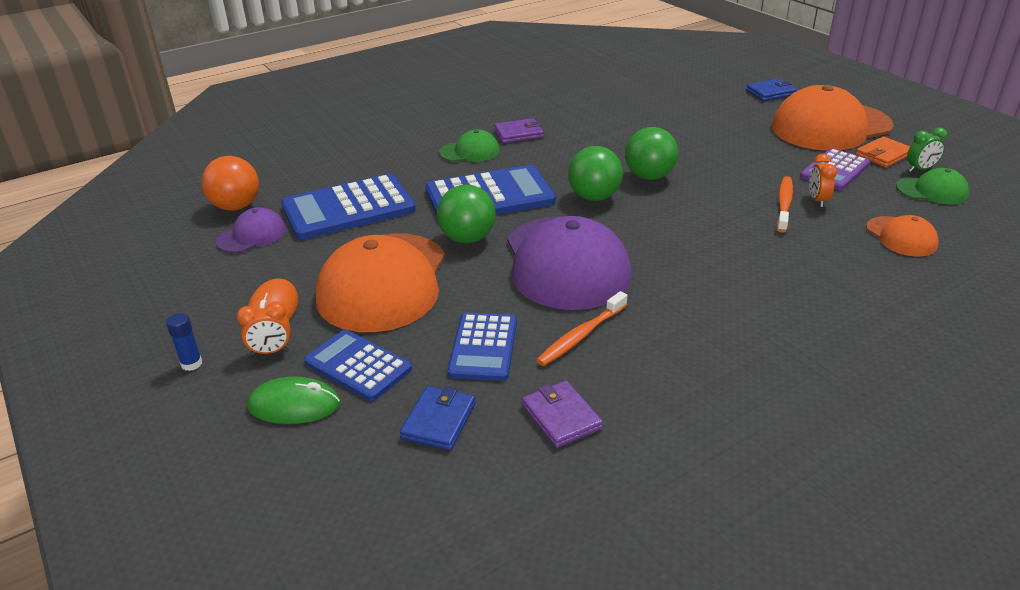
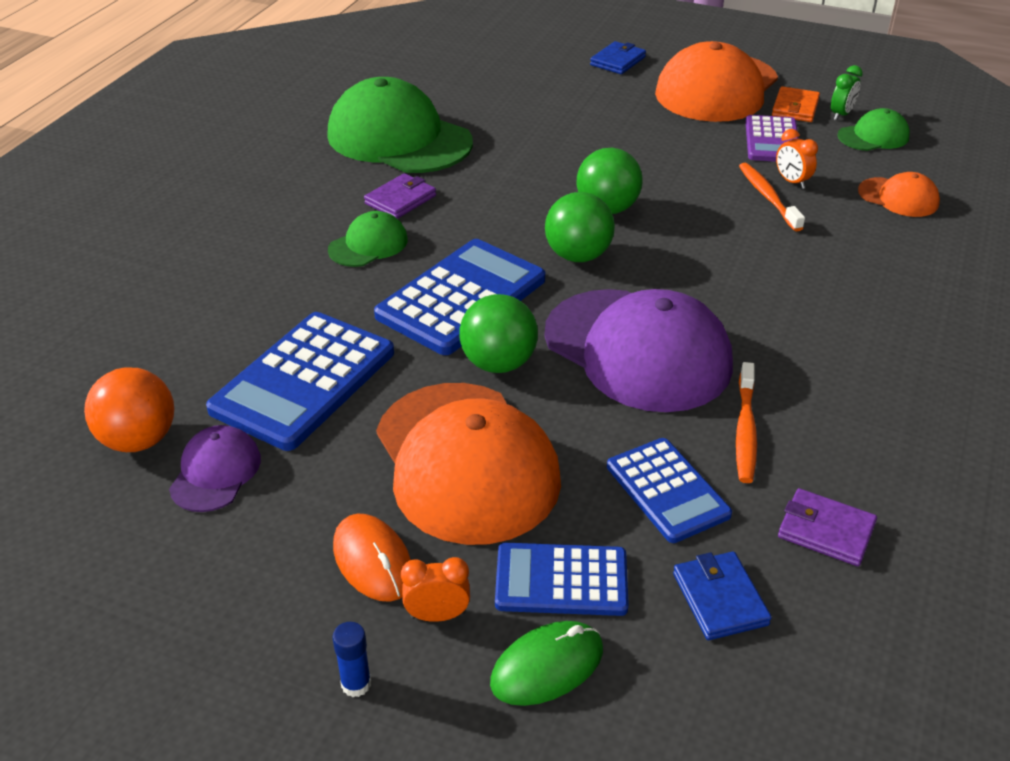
camera: 35 degrees left, 5 degrees up
(271, 351) = (437, 615): orange clock -> orange clock turned 135 degrees counterclockwise
(559, 101) = (399, 138): none -> green cap

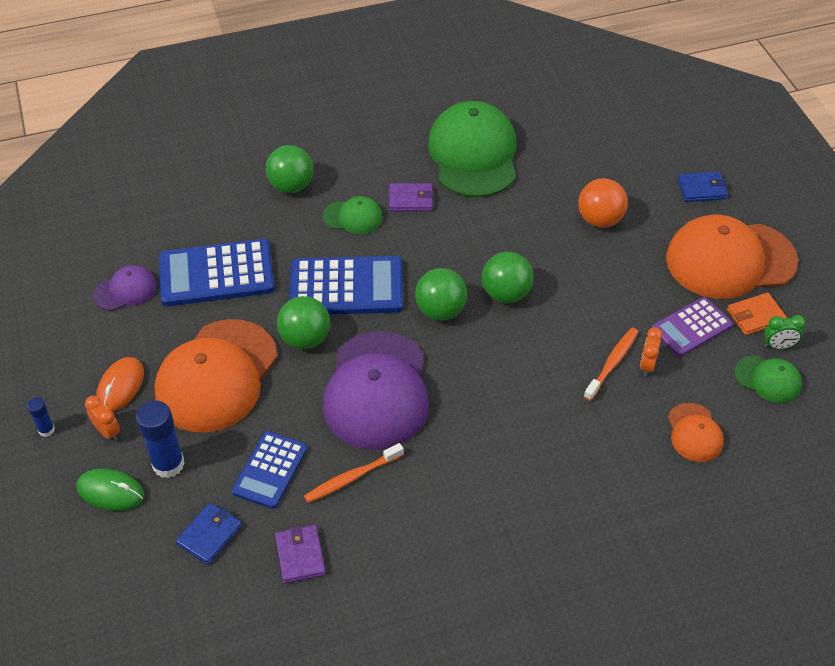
camera: 50 degrees right, 10 degrees up
(139, 440) = (121, 248): orange ball -> orange ball (600, 220)
(258, 261) = (291, 186): none -> green ball
(561, 580) = (168, 464): blue calculator -> blue glue stick

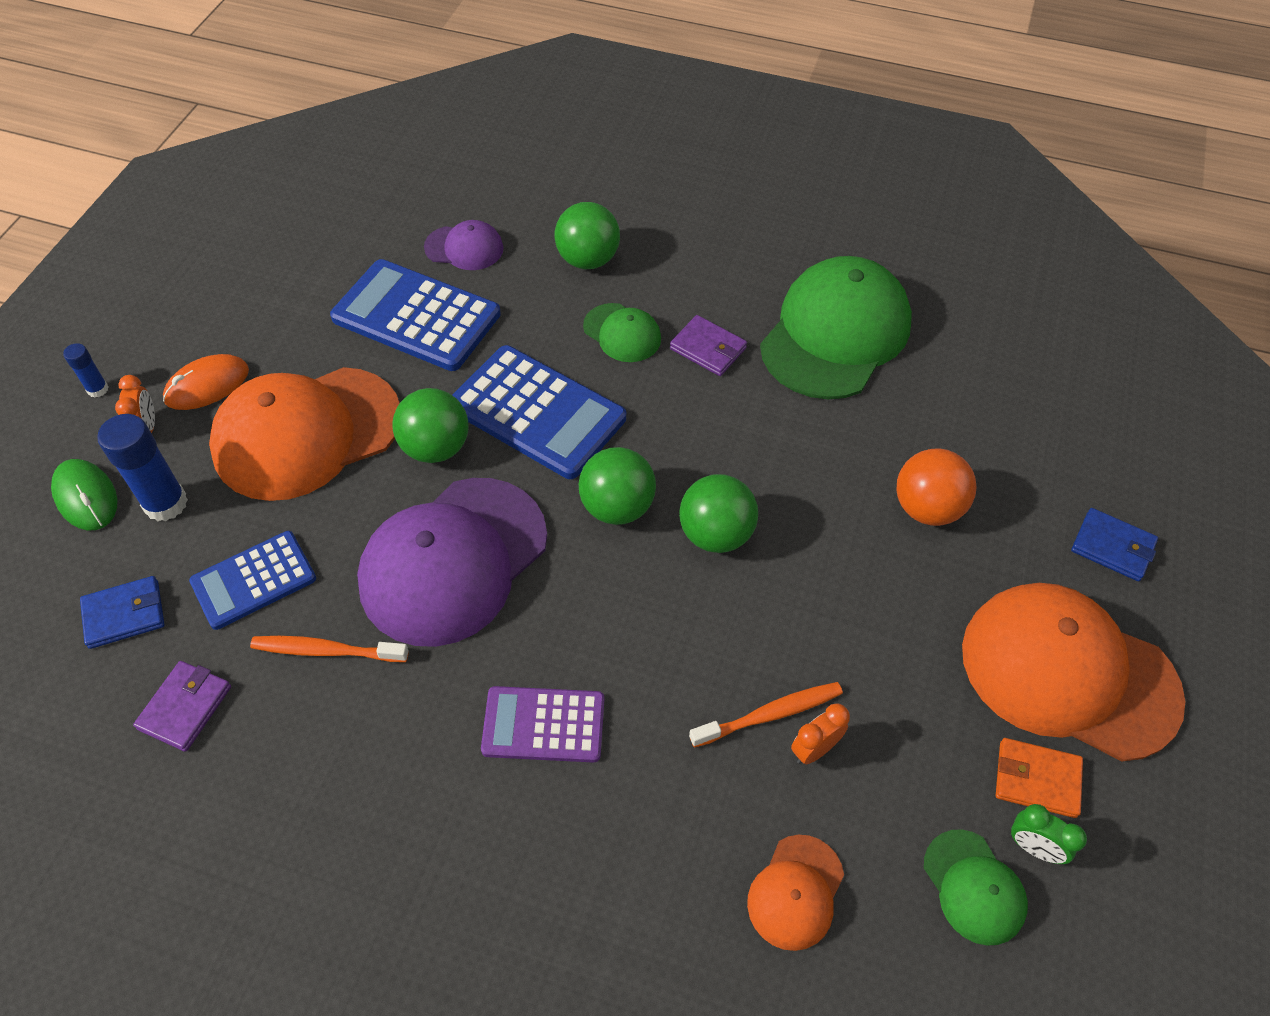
camera: 35 degrees right, 5 degrees up
(125, 290) = (312, 283): purple cap -> purple cap (464, 248)
(691, 327) = (925, 735): purple calculator -> purple calculator (543, 724)

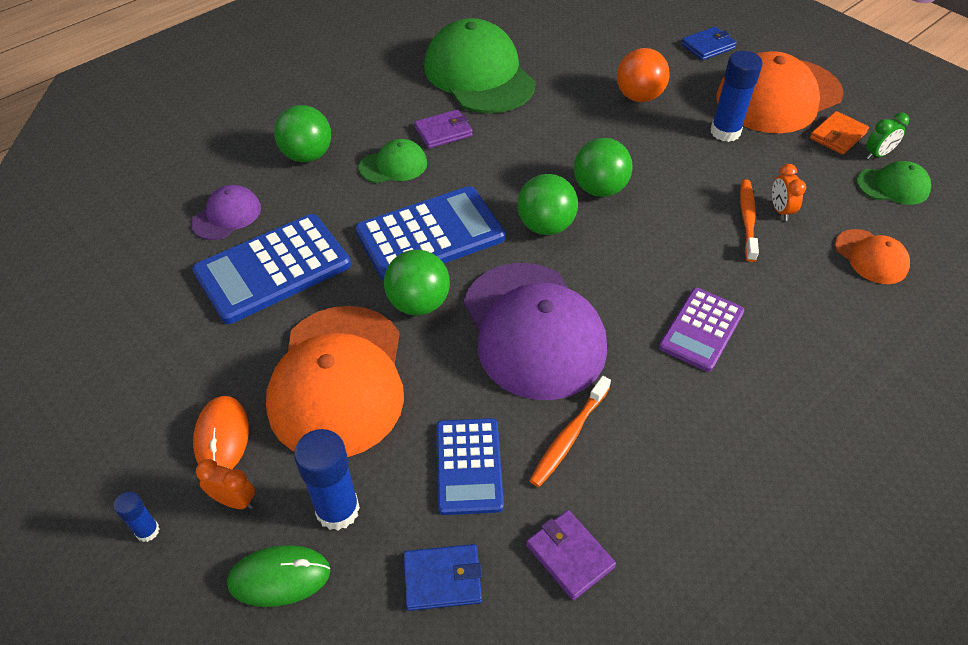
camera: 60 degrees left, 5 degrees down
(124, 614) = (442, 579): blue wallet -> blue wallet turned 75 degrees clockwise
(931, 632) = (725, 132): none -> blue glue stick

